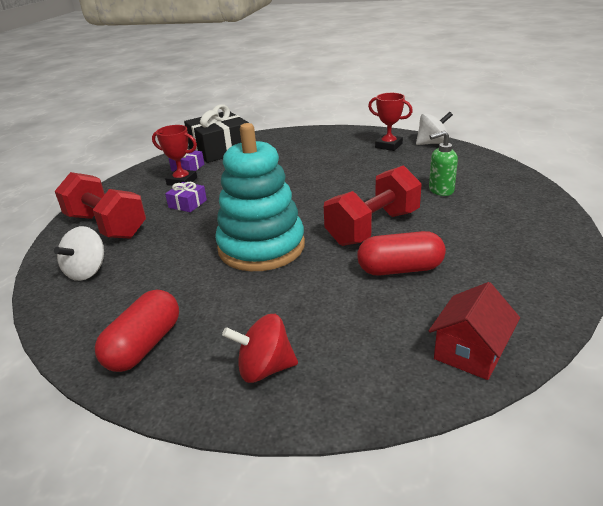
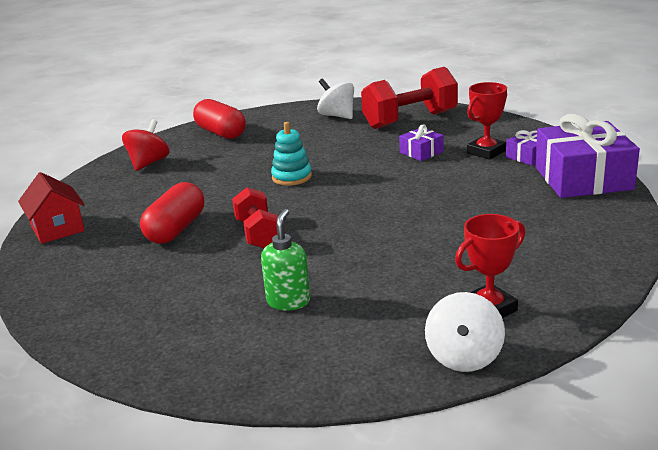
camera: 115 degrees right, 5 degrees down
(220, 149) = (583, 178): black gift -> purple gift
(261, 247) = (292, 177): turquoise stacking toy -> turquoise stacking toy, size x0.46
(373, 228) = (258, 234): red dumbbell -> red dumbbell, size x0.62

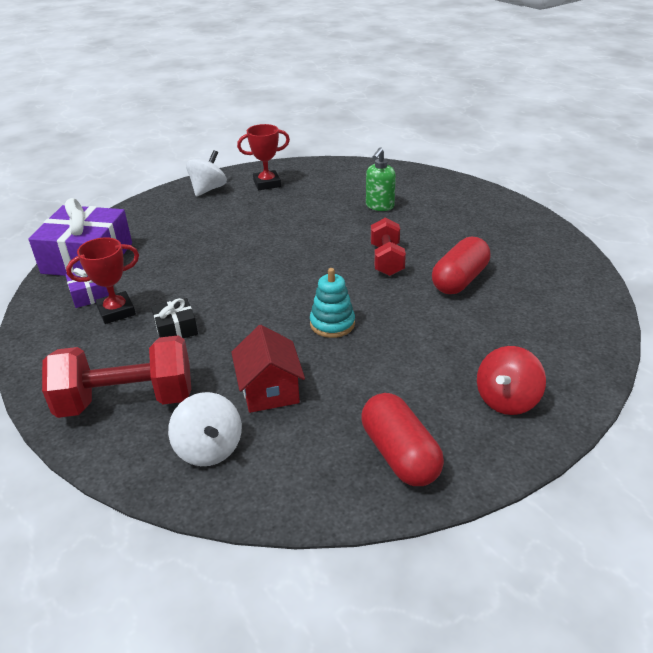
camera: 165 degrees left, 10 degrees up
(57, 229) = (582, 306): red house -> red house (270, 390)
(421, 152) = (176, 328): purple gift -> black gift
(464, 357) = (300, 167): white spinning top -> white spinning top (208, 189)

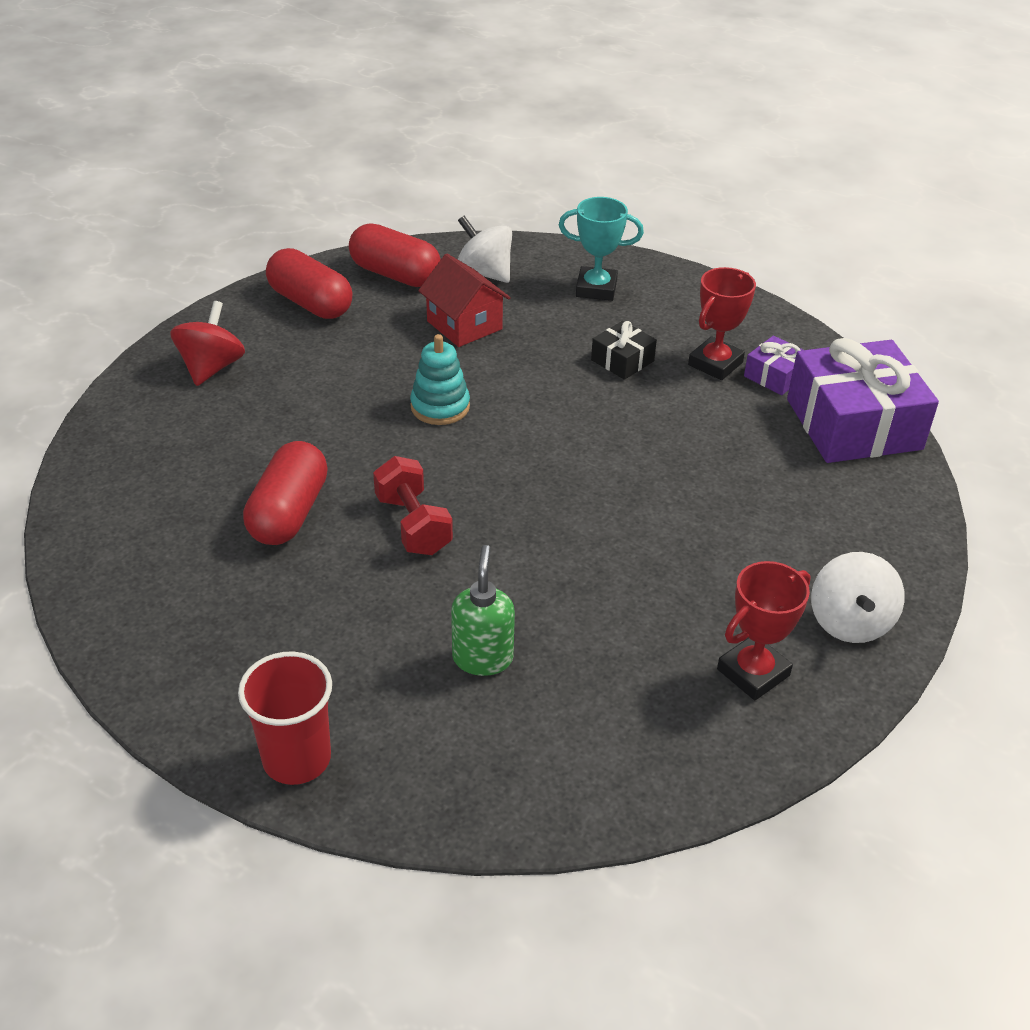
camera: 155 degrees right, 5 degrees up
(127, 400) = (596, 289): red dumbbell -> turquoise trophy
(298, 472) = (395, 275): none -> red capsule
(474, 193) = (297, 759): none -> red cup

